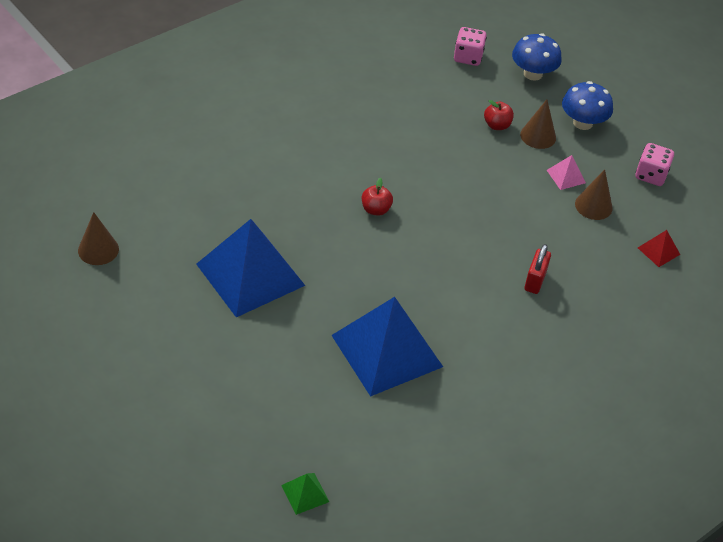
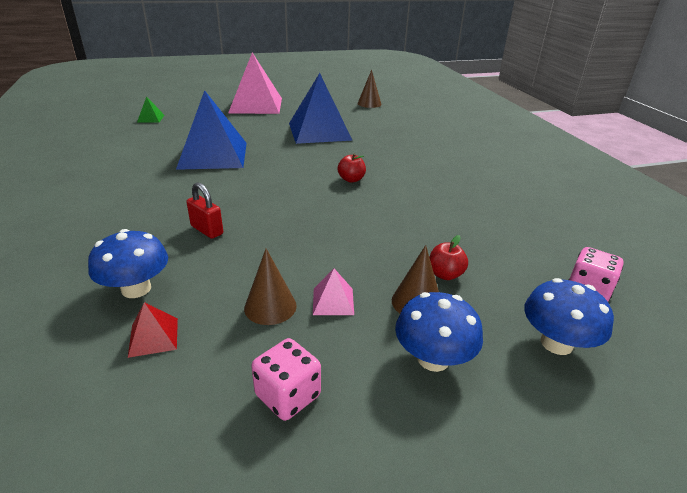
camera: 115 degrees right, 15 degrees down
(174, 387) = (256, 105): none -> pink pyramid
(629, 285) = (136, 289): none -> blue mushroom

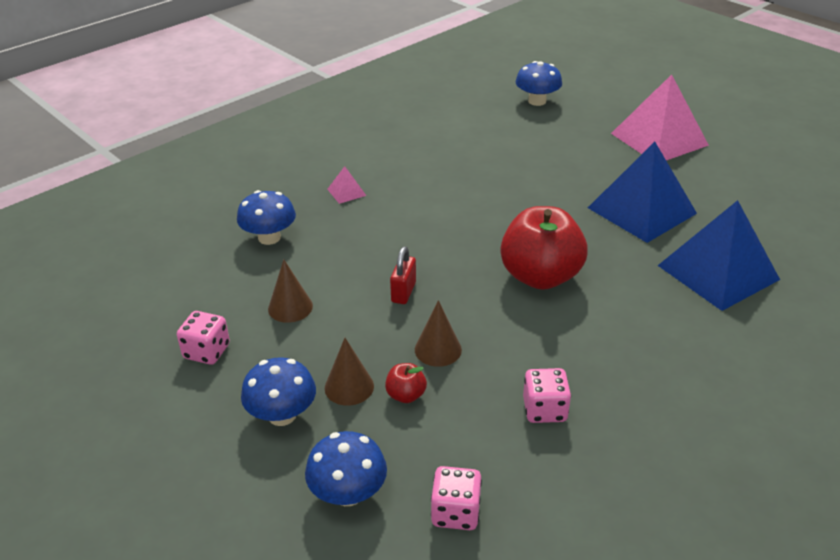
camera: 65 degrees right, 5 degrees up
(151, 118) = (537, 101): green pyramid -> blue mushroom
(153, 337) = (227, 270): red pyramid -> none
(207, 230) = (366, 232): red padlock -> red padlock (403, 292)
(213, 155) = (499, 172): blue pyramid -> blue pyramid (717, 272)
(333, 301) = (318, 337): pink pyramid -> pink pyramid (346, 192)
(351, 179) = (540, 276): red apple -> red apple, size x2.38
(369, 103) = (794, 214): brown cone -> brown cone (438, 349)
(491, 221) = (544, 410): none -> pink dice

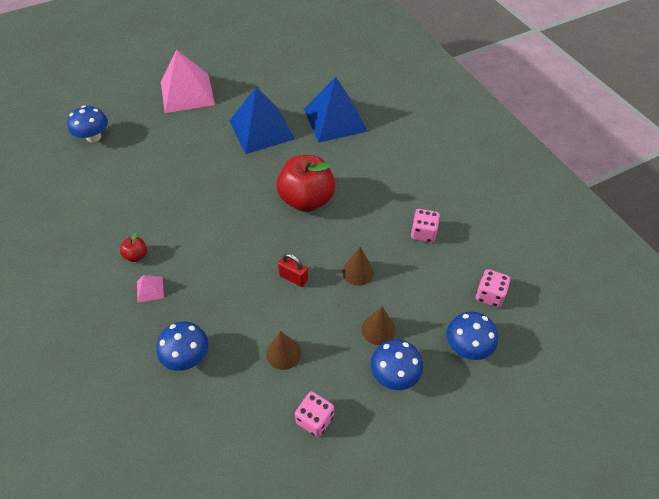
camera: 75 degrees left, 15 degrees up
(406, 395) = (394, 299): red apple -> red apple (136, 255)

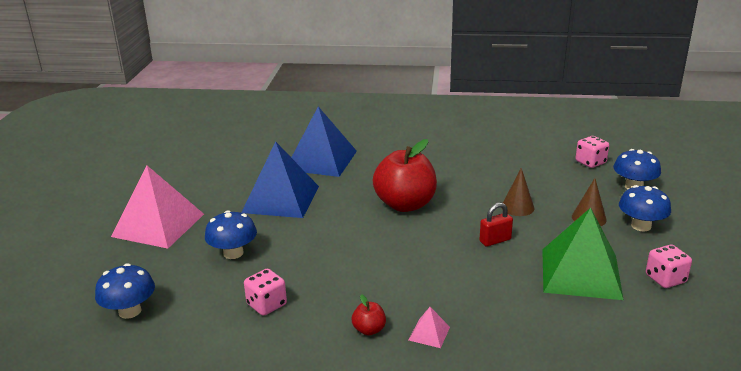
camera: 55 degrees left, 25 degrees down
(187, 356) = (543, 333): blue mushroom -> blue mushroom (233, 253)
(283, 353) = (581, 273): brown cone -> green pyramid
(423, 233) = (502, 166): pink dice -> pink dice (266, 304)

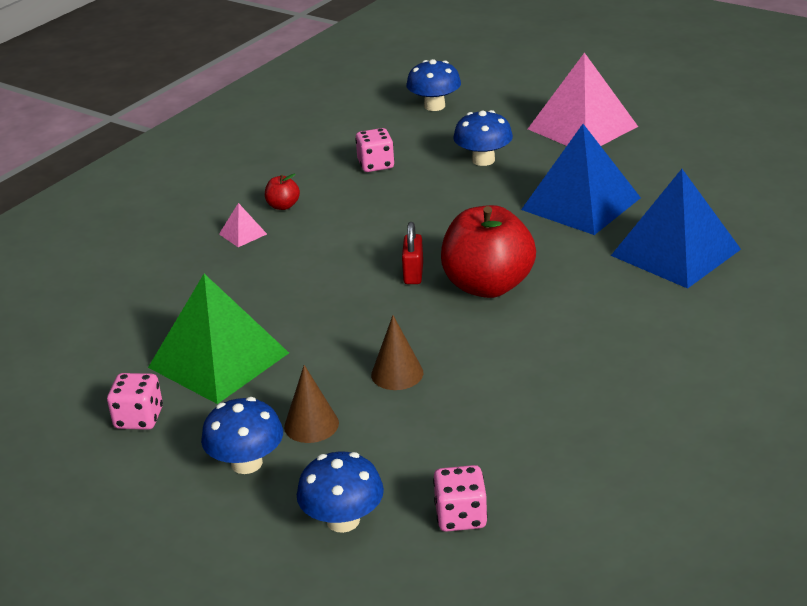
camera: 120 degrees right, 5 degrees up
(495, 240) = (342, 325): red padlock -> red padlock (413, 274)

